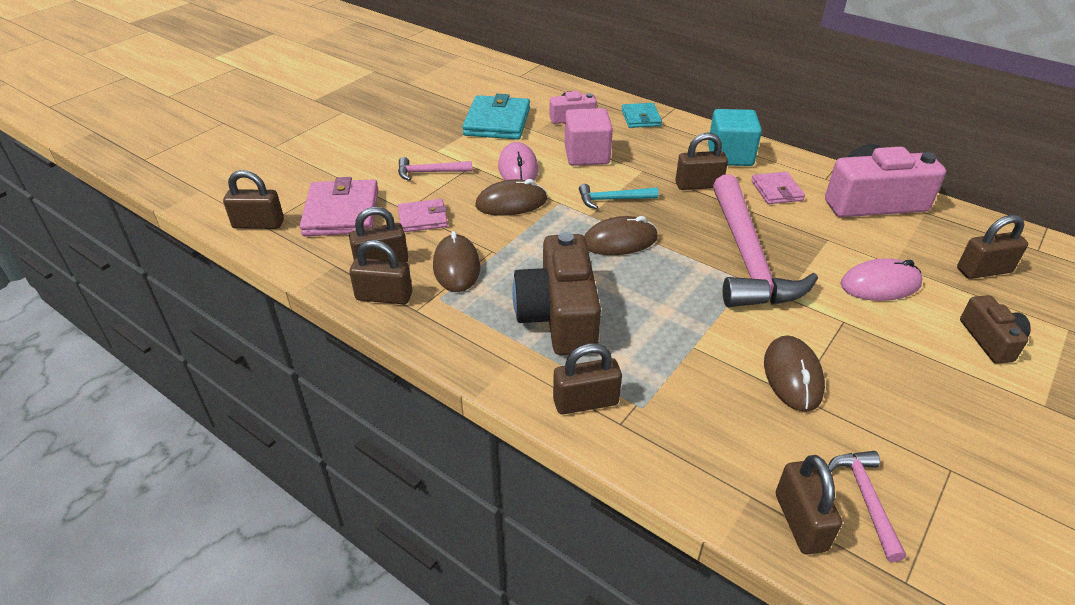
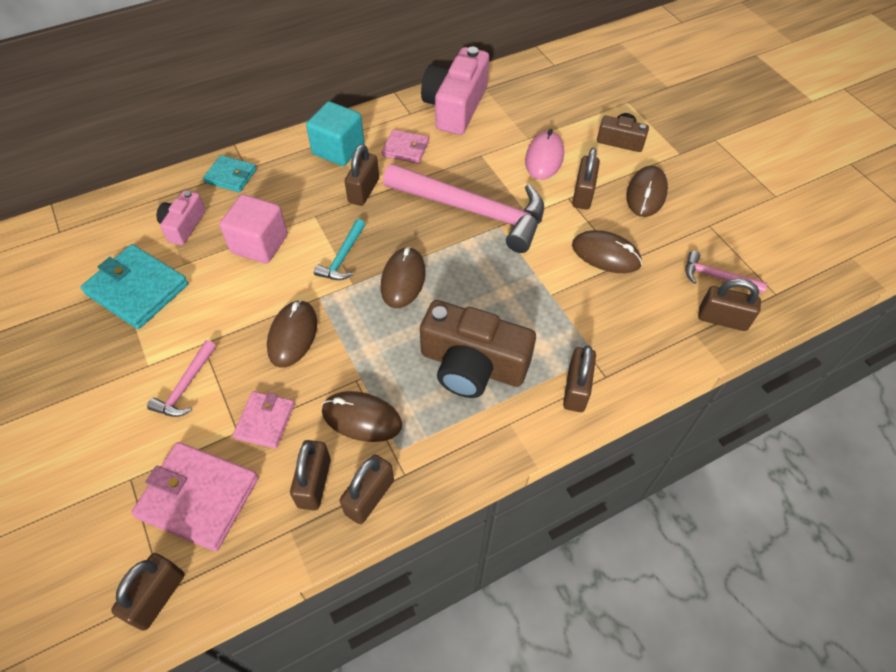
camera: 65 degrees left, 15 degrees up
(518, 168) = (239, 306): pink mouse -> none
(930, 388) = (646, 194): none -> brown mouse
(983, 270) = (559, 101): brown padlock -> brown padlock (583, 194)

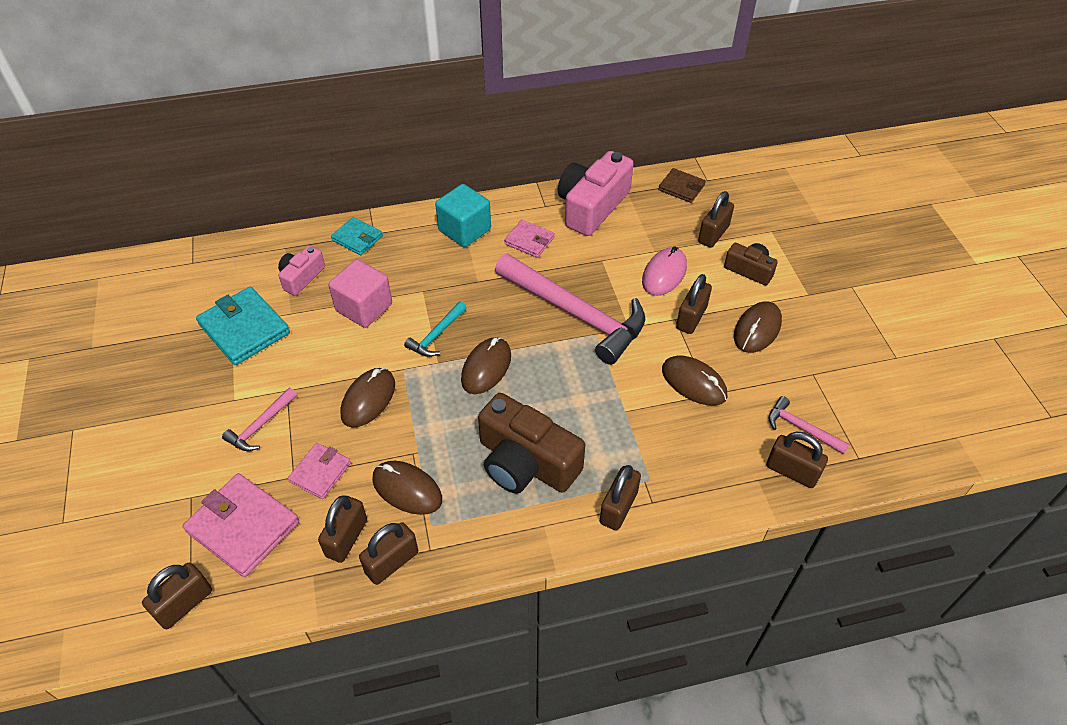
camera: 15 degrees right, 5 degrees down
(364, 190) = (476, 275): brown padlock -> brown padlock (713, 234)
(533, 75) = (681, 187): none -> brown wallet

